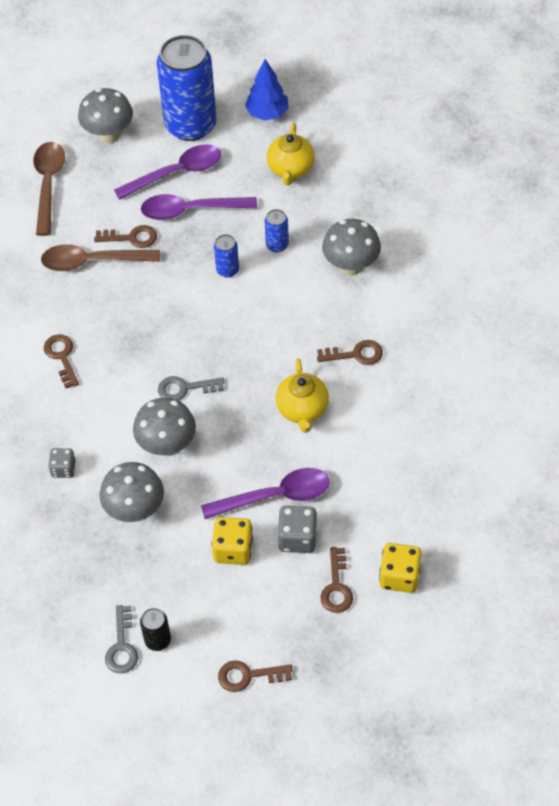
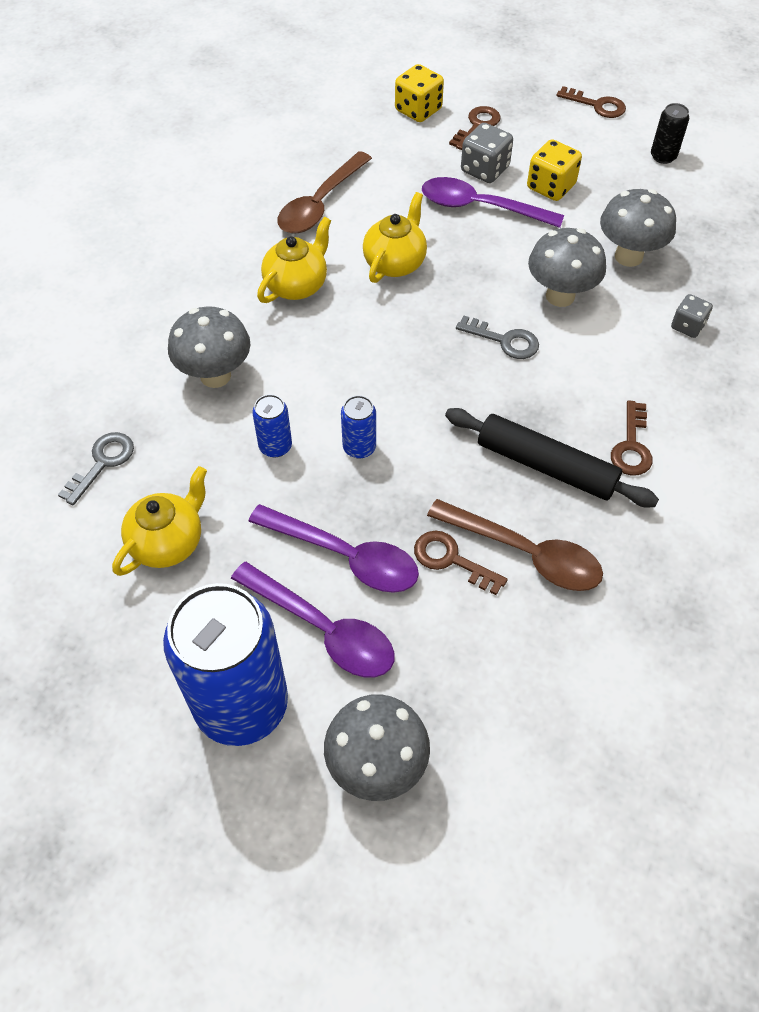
camera: 150 degrees left, 0 degrees up
(48, 185) = (524, 723): brown spoon -> brown spoon (320, 204)
(108, 317) = (546, 466): none -> black rolling pin
(122, 646) = (699, 166): grey key -> grey key (102, 463)
(176, 173) = (323, 629): purple spoon -> purple spoon turned 150 degrees counterclockwise
(267, 113) = (118, 655): blue tree -> none
(355, 354) = (297, 285): brown key -> yellow teapot

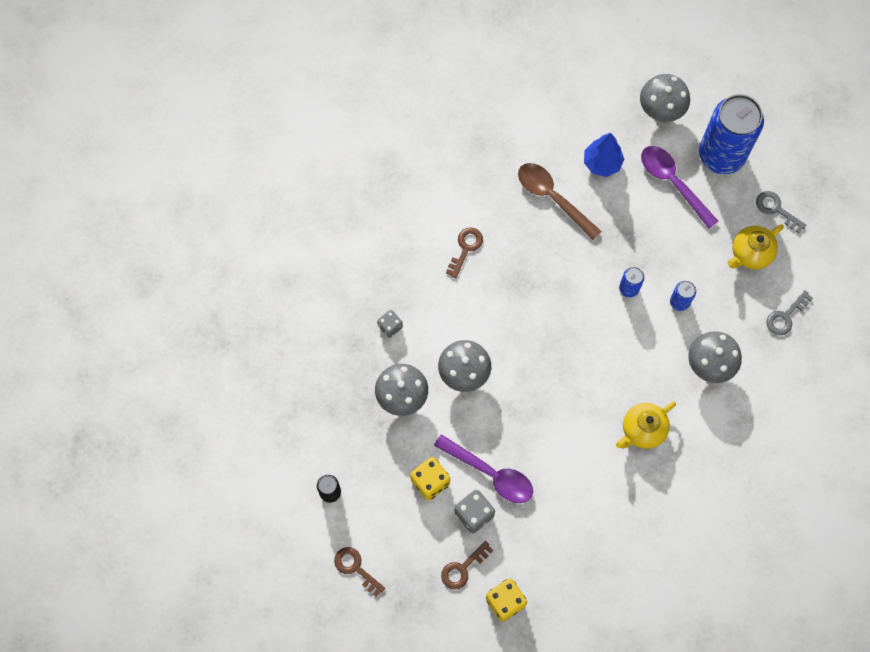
camera: 165 degrees left, 15 degrees up
(320, 204) = (609, 509): brown spoon -> none
(345, 556) = (653, 221): purple spoon -> none
(395, 263) = (569, 433): yellow teapot -> none
(451, 560) = (594, 204): brown key -> none
(460, 634) = (602, 163): none -> blue tree
(504, 340) = (515, 346): grey key -> grey key (776, 209)
(546, 466) = (521, 248): black rolling pin -> none

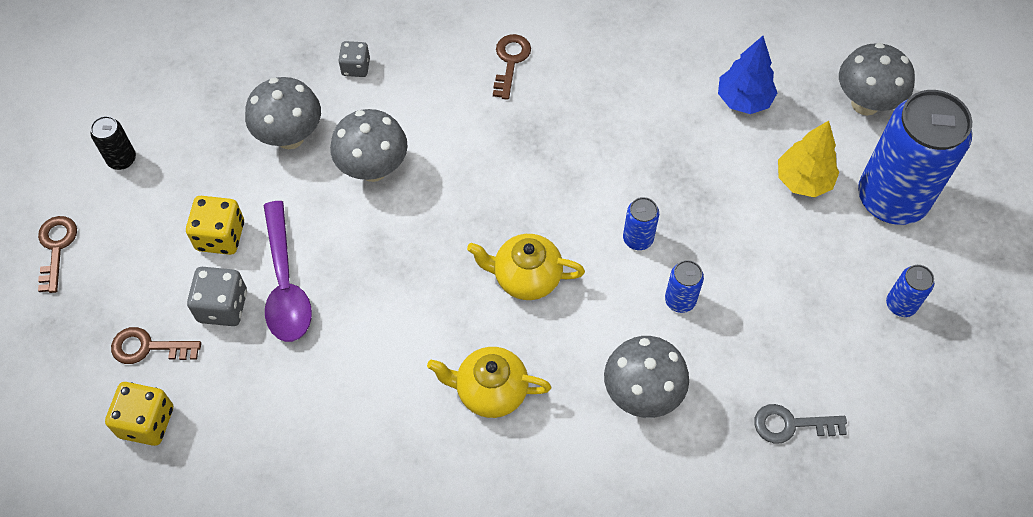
camera: 45 degrees right, 10 degrees down
(465, 248) = (510, 62): brown key -> brown key turned 60 degrees counterclockwise
(553, 198) = (653, 89): brown spoon -> none
(673, 183) = (803, 180): purple spoon -> yellow tree
(750, 253) = (819, 323): yellow teapot -> yellow teapot (526, 277)
(776, 209) = (901, 304): grey key -> blue can

